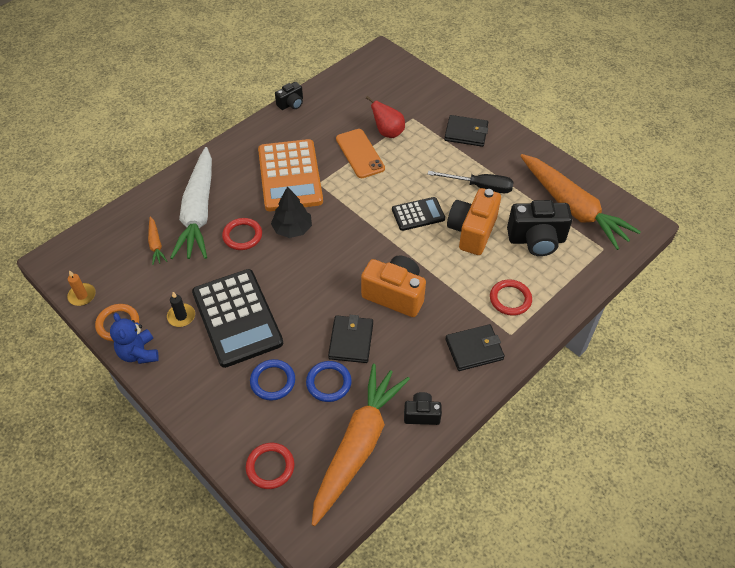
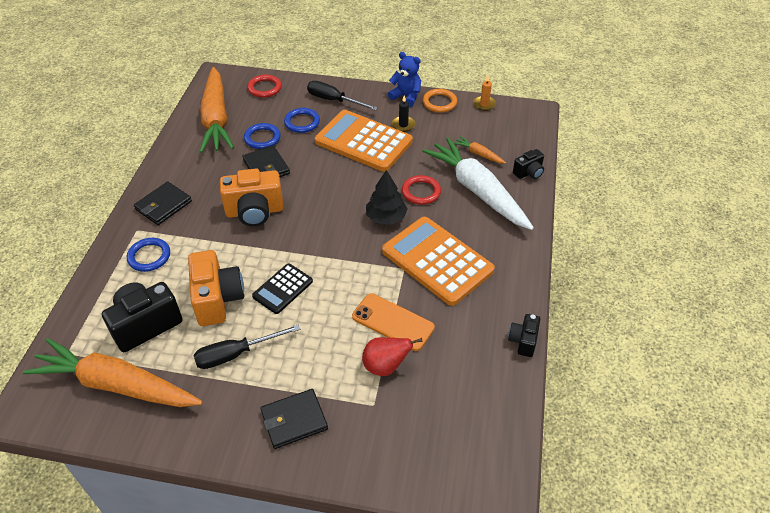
camera: 145 degrees right, 5 degrees down
(214, 395) = (334, 100): none -> black screwdriver
(237, 318) = (363, 142): black calculator -> orange calculator
(421, 414) = (182, 151): black camera -> black camera (529, 173)
(510, 299) = (149, 256): red ring -> blue ring

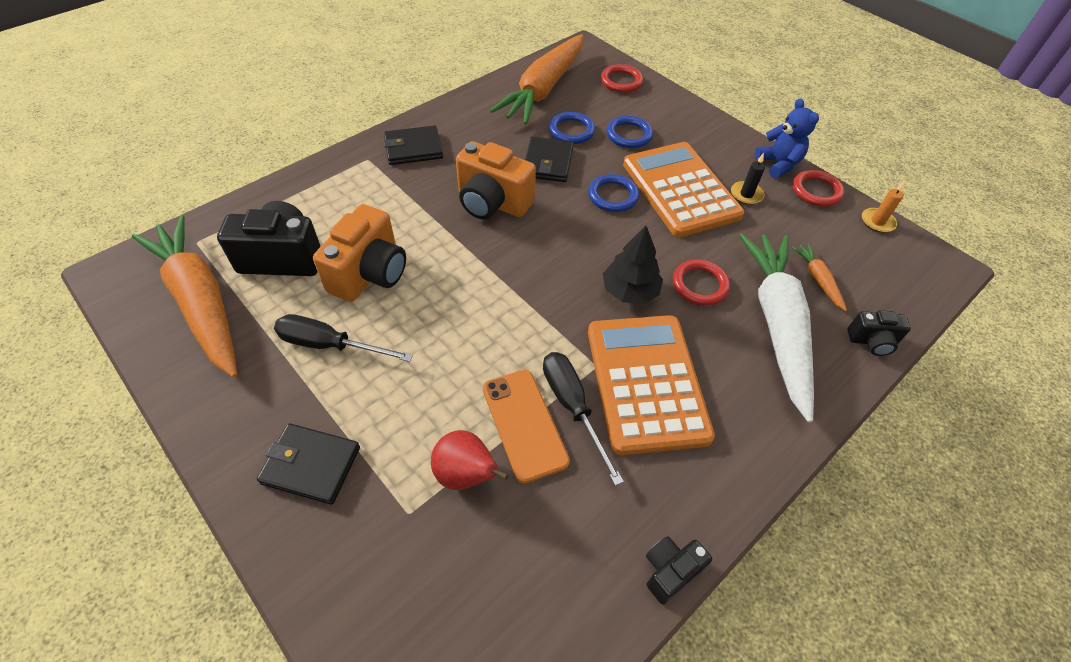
camera: 35 degrees right, 5 degrees up
(149, 256) = (352, 191): blue ring -> blue ring (613, 196)
(283, 289) = (442, 304): black calculator -> none
(334, 100) = (686, 128): black screwdriver -> black screwdriver (573, 407)
(439, 102) = (816, 191): orange ring -> red ring

